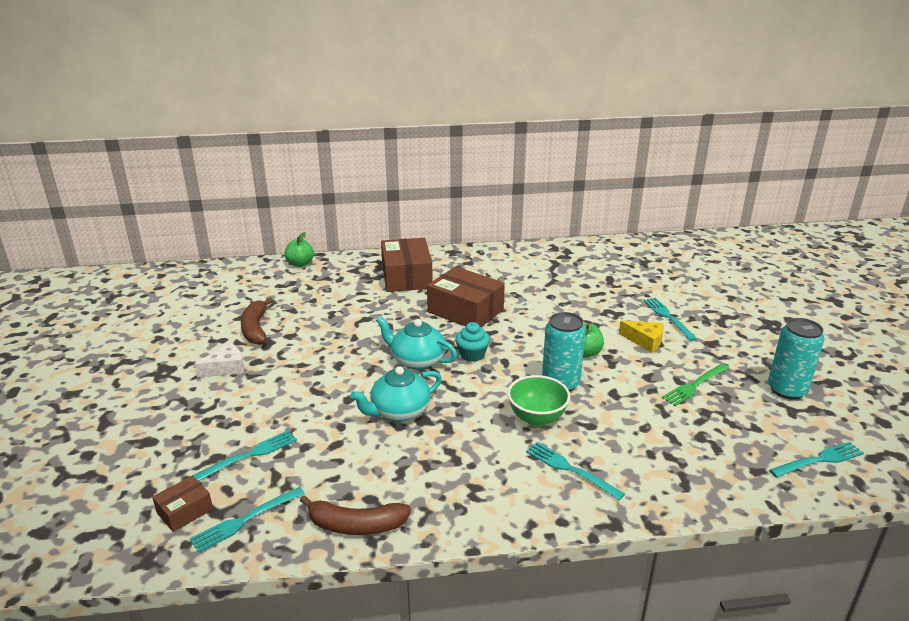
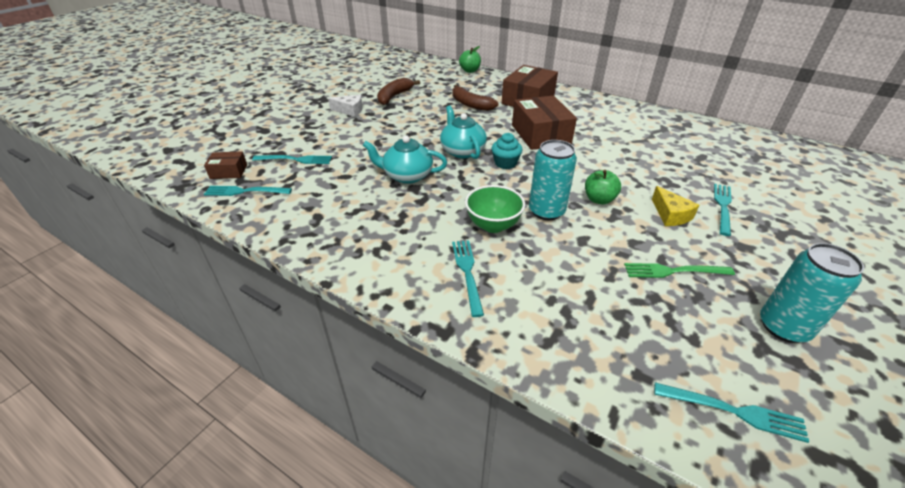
camera: 40 degrees right, 10 degrees up
(356, 525) = (288, 226): brown banana -> brown banana (470, 104)

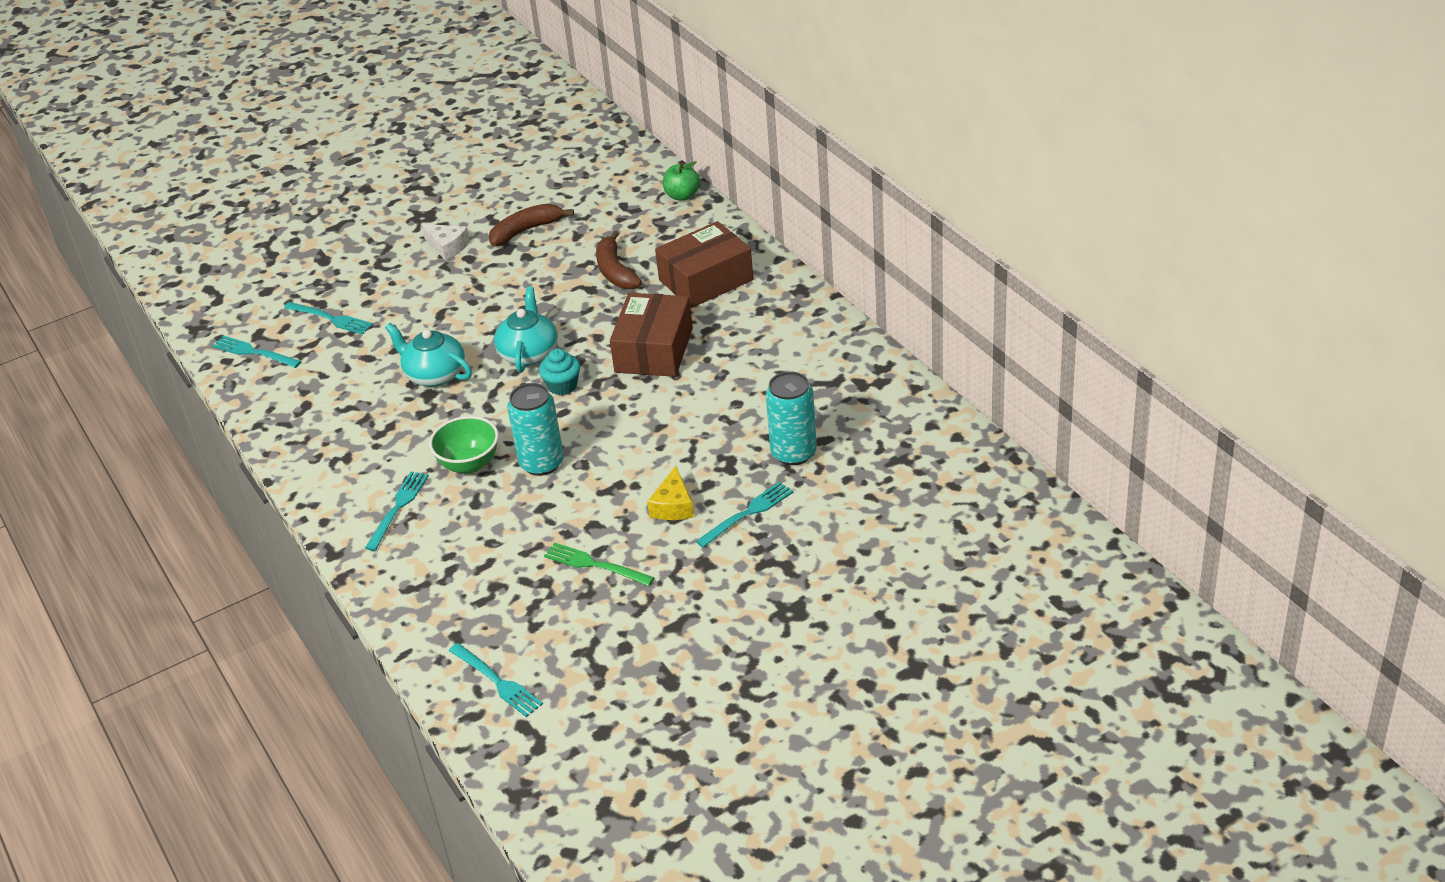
camera: 30 degrees right, 0 degrees up
(229, 172) = (252, 319): brown box -> none
(599, 199) = (616, 465): green apple -> none
(783, 327) = (628, 642): turquoise can -> turquoise can (793, 453)

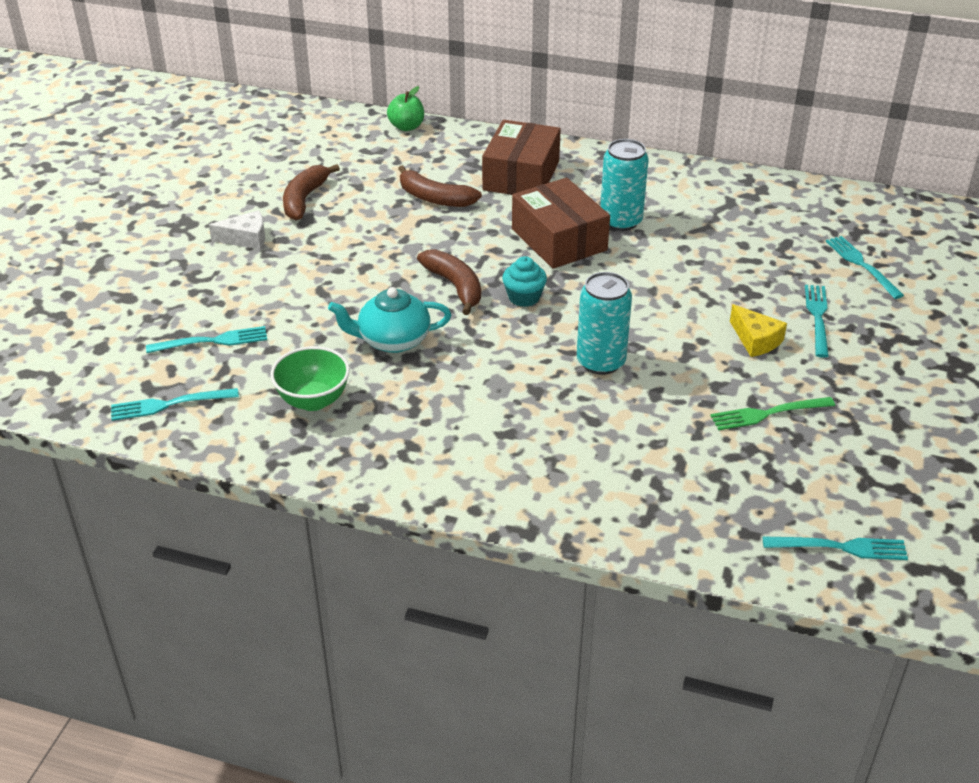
camera: 45 degrees left, 0 degrees up
(398, 507) = (528, 460): turquoise fork -> turquoise fork (861, 265)
(469, 464) = (538, 393): green bowl -> green bowl (313, 400)
(529, 353) = (455, 286): turquoise teapot -> brown banana
(793, 453) = (780, 261): turquoise can -> turquoise can (620, 221)

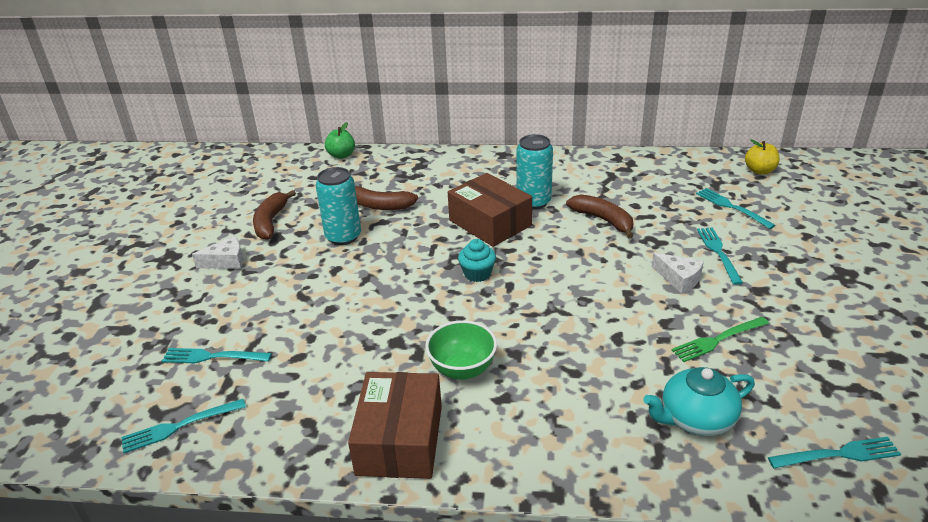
camera: 10 degrees left, 5 degrees down
(213, 341) = (212, 357): turquoise fork -> turquoise fork turned 150 degrees counterclockwise
(313, 400) = (317, 398): green bowl -> green bowl (462, 369)
(392, 340) = (376, 329): turquoise teapot -> turquoise teapot (696, 419)
(455, 286) = (417, 274): brown banana -> brown banana (603, 220)
(521, 175) = (443, 179): brown box -> brown box (400, 440)
(601, 362) = (561, 318): turquoise can -> turquoise can (343, 236)
(756, 340) = (679, 279): yellow cheese -> white cheese
(922, 224) = (759, 171): none -> yellow apple

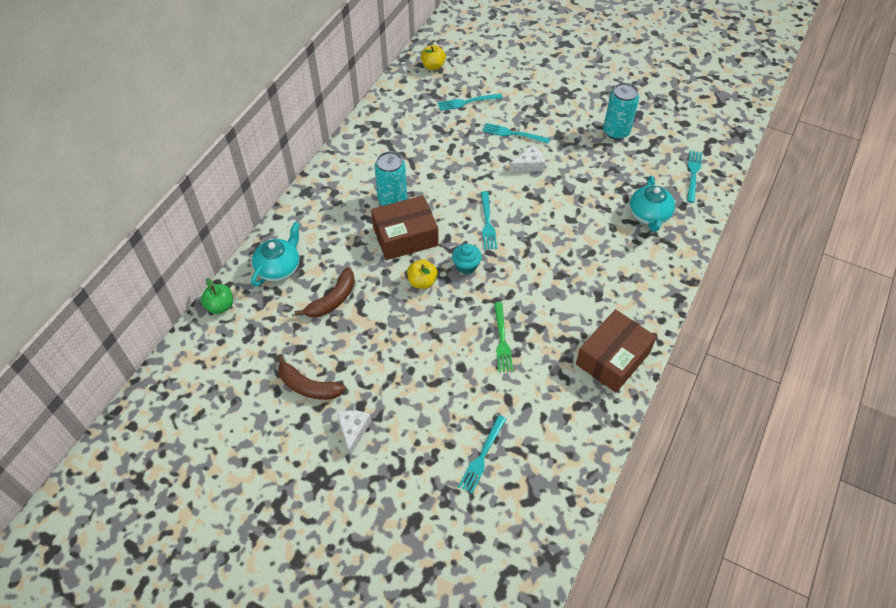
camera: 70 degrees left, 20 degrees up
(179, 426) = (550, 486): turquoise fork -> turquoise fork (487, 223)
(343, 236) = (366, 337): turquoise can -> turquoise can (616, 132)
(400, 440) = (612, 358): brown box -> brown box turned 75 degrees counterclockwise
(401, 168) = (279, 267): none -> turquoise teapot
(435, 250) = (422, 282): none -> yellow apple
(462, 369) = (564, 307): green bowl -> none
(603, 220) = (442, 172): brown banana -> none
(717, 340) = (593, 176): green fork -> green fork (502, 340)

